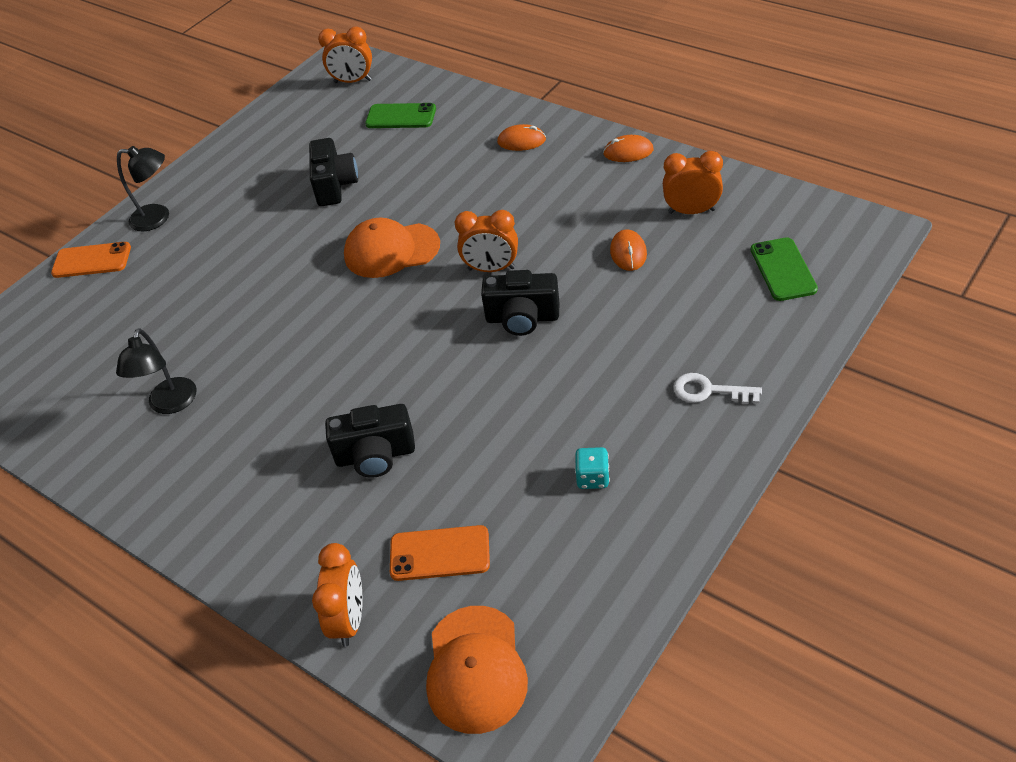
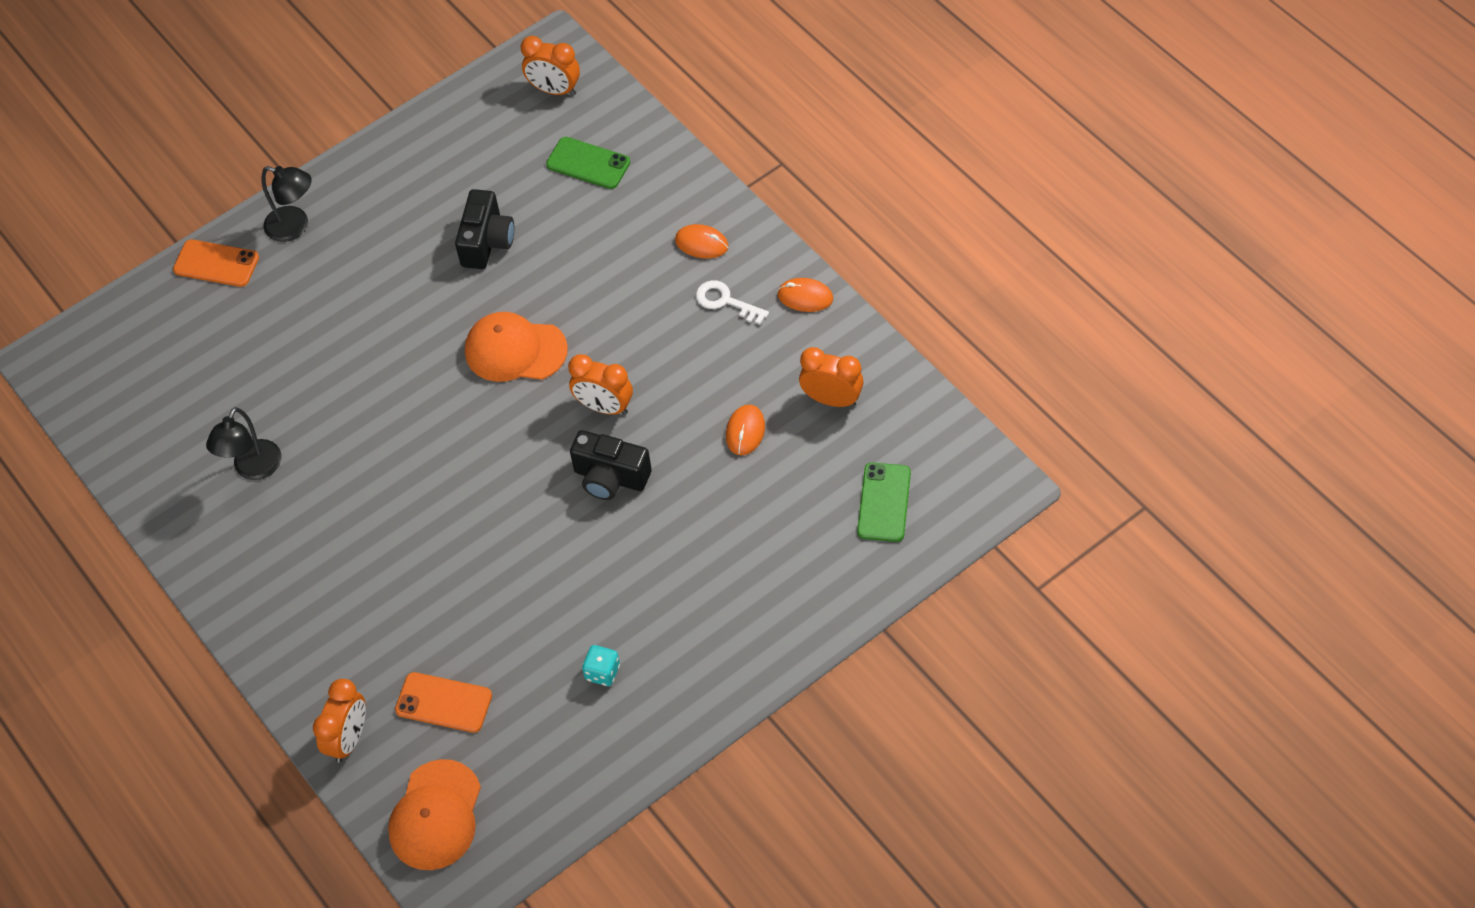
camera: 15 degrees right, 10 degrees up
(375, 455) = (422, 586): black camera -> none
(708, 391) = (745, 617): white key -> white key (725, 301)

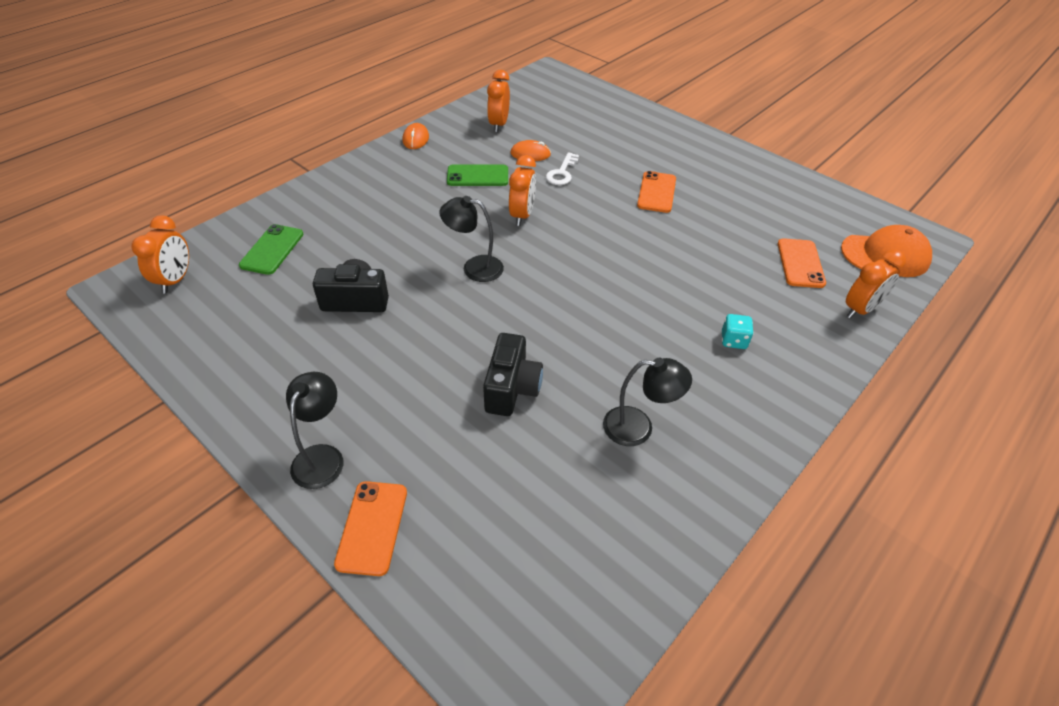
camera: 105 degrees left, 10 degrees down
(349, 739) = (860, 309): orange clock -> orange clock turned 135 degrees clockwise
(515, 350) = (474, 267): orange cap -> black lamp
(602, 672) = (736, 194): turquoise dice -> turquoise dice (733, 340)
(610, 477) = (583, 206): black camera -> black camera (512, 388)
(625, 572) = (656, 192): none -> orange phone
(701, 243) = (365, 184): orange mouse -> none
(725, 301) = (420, 170): white key -> white key (562, 173)
(884, 502) = (570, 104): green phone -> green phone (477, 176)

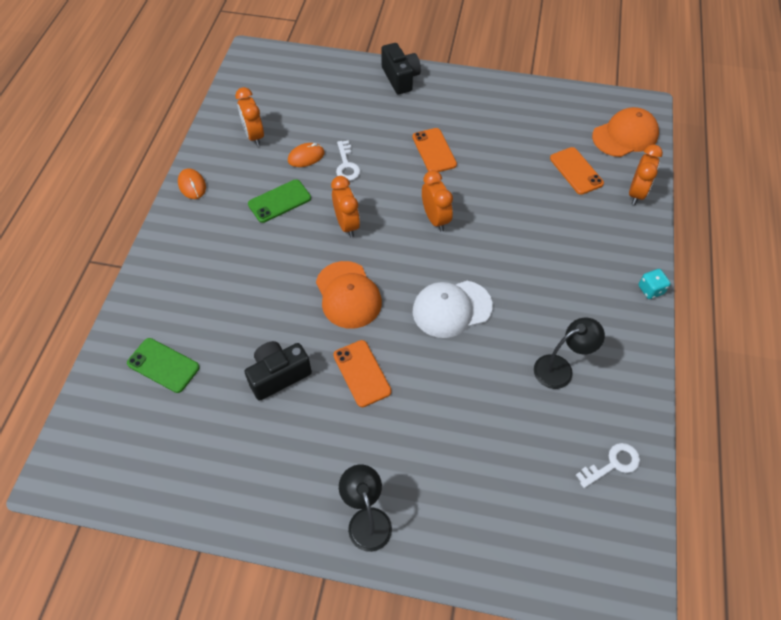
camera: 30 degrees left, 10 degrees up
(176, 280) = (103, 441): orange clock -> orange clock (435, 219)
(272, 250) = (163, 365): green phone -> green phone turned 45 degrees counterclockwise
(372, 527) = (446, 548): orange phone -> orange phone (362, 373)
(474, 267) = (348, 295): black lamp -> orange cap
(512, 388) = (456, 386): black camera -> black camera (400, 78)
(564, 322) = (451, 309): none -> white cap
(625, 552) = (613, 464): none -> white key
(733, 340) = (574, 263): turquoise dice -> turquoise dice (650, 290)

